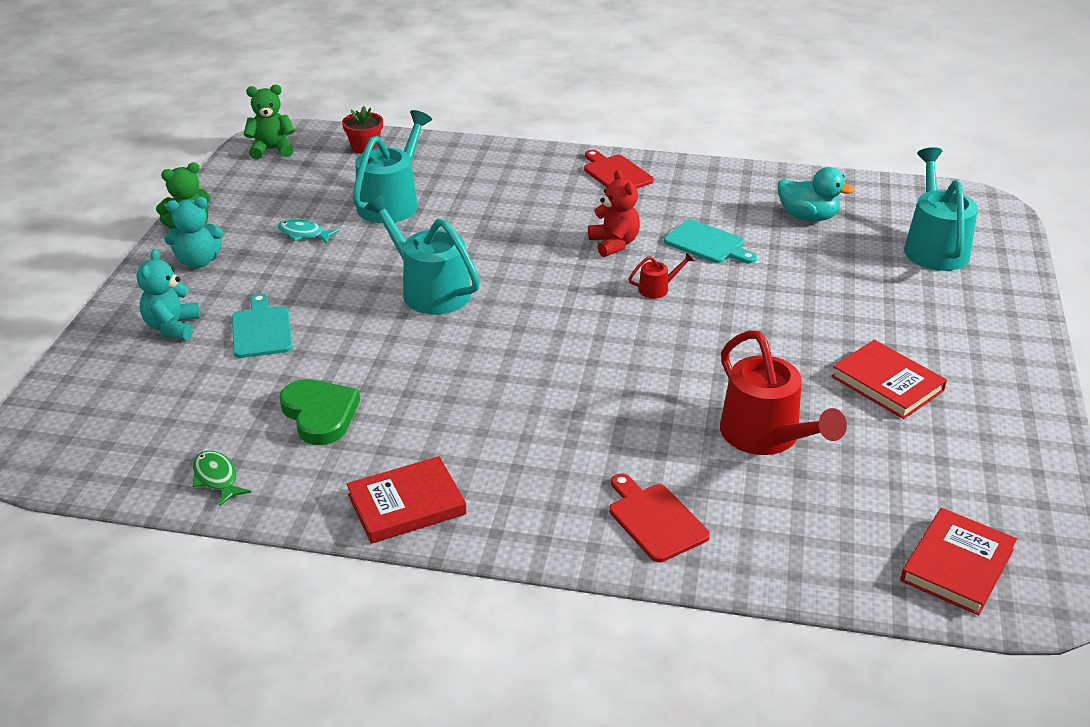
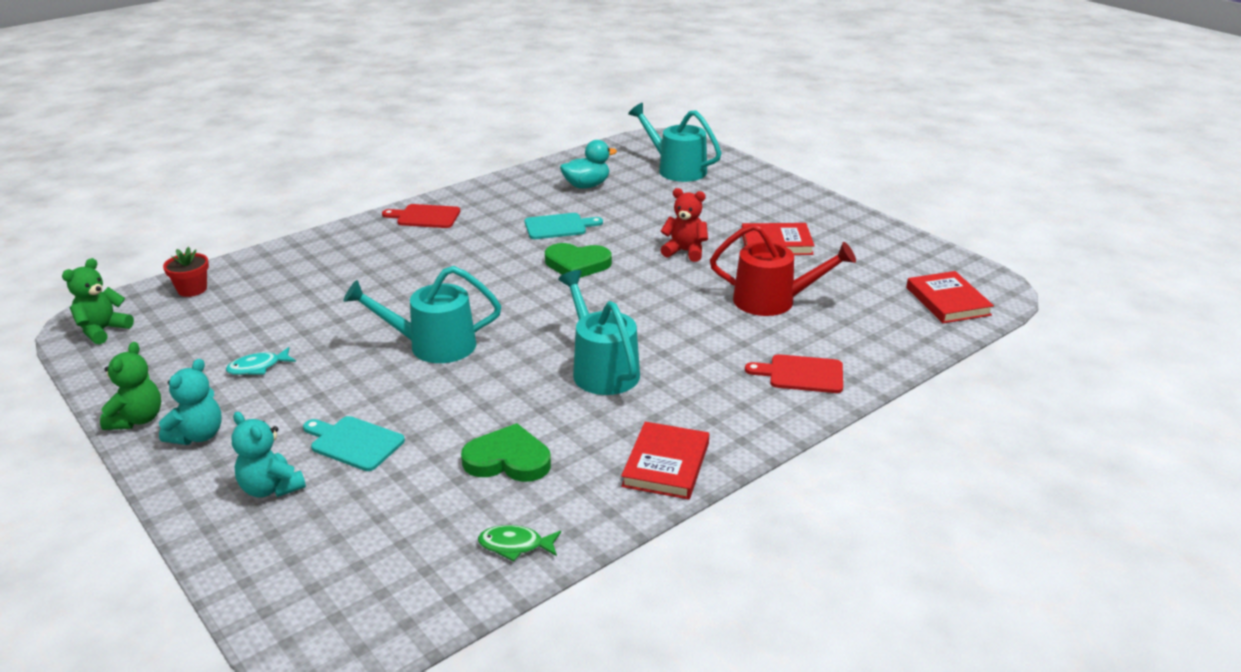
camera: 50 degrees left, 5 degrees down
(392, 202) = (291, 311): turquoise watering can -> turquoise watering can (601, 369)
(614, 244) = (503, 255): red teddy bear -> red teddy bear (685, 251)
(657, 289) = (577, 264): red watering can -> green heart

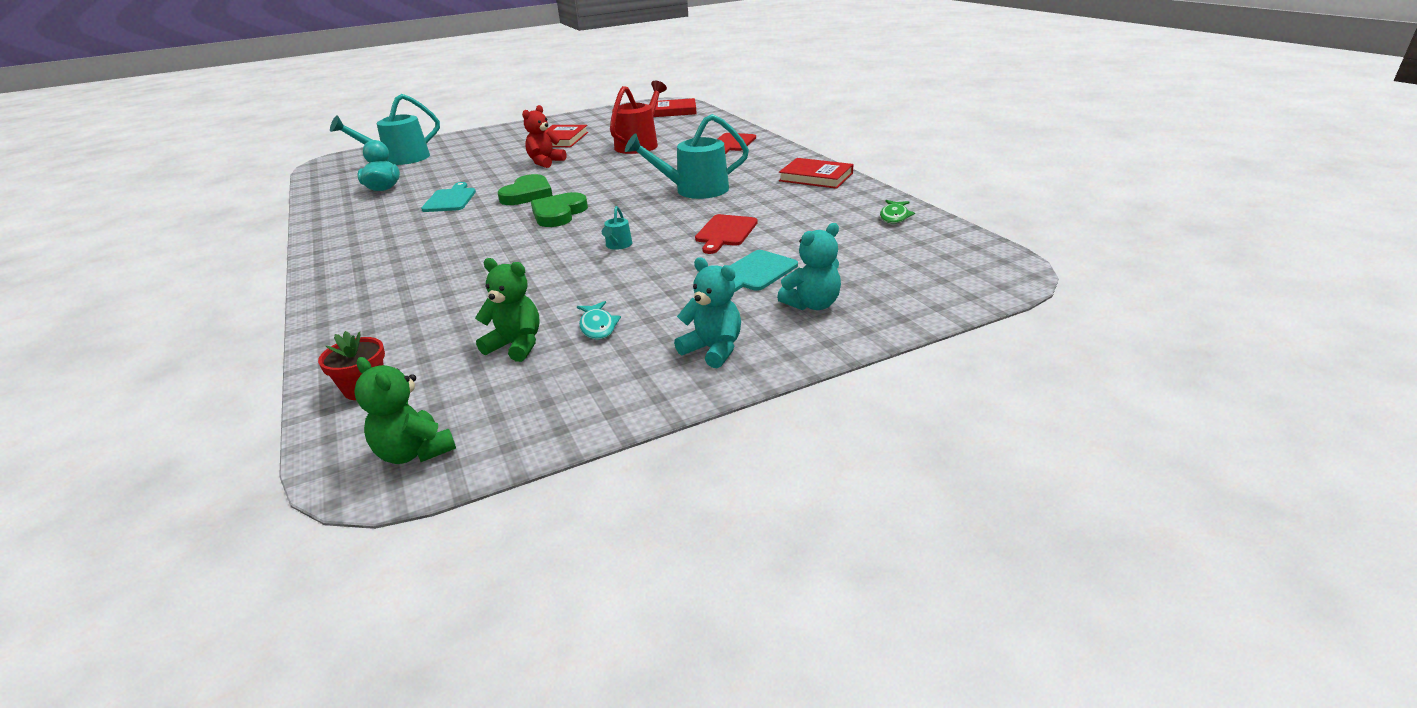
camera: 75 degrees left, 0 degrees up
(137, 419) = (664, 392): green teddy bear -> green teddy bear (516, 345)
(425, 217) = (350, 254): red cutting board -> red cutting board (725, 232)
(433, 346) = (618, 245): turquoise watering can -> turquoise watering can, size x0.44
(508, 460) = (797, 218): green heart -> green heart (558, 213)

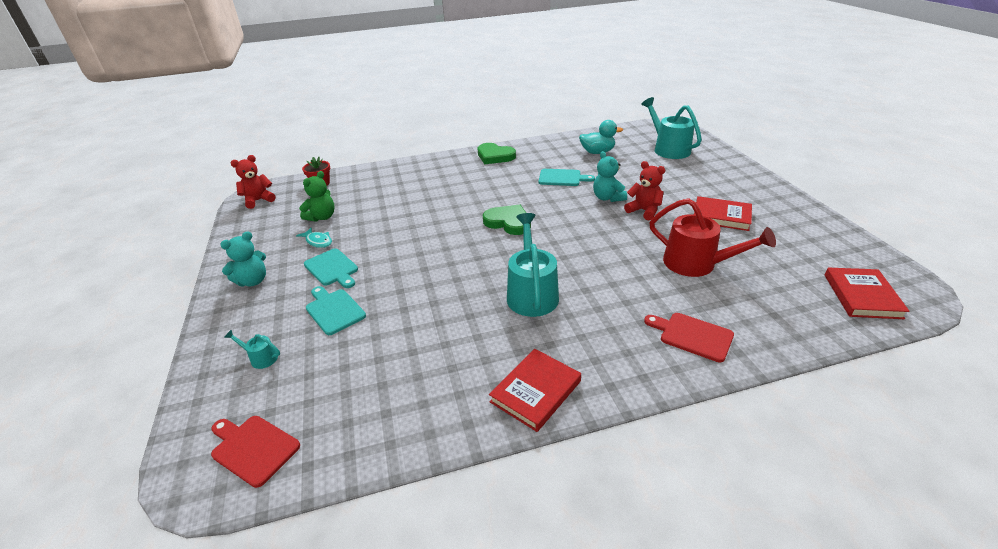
camera: 100 degrees right, 5 degrees up
(414, 452) = (258, 200): green teddy bear -> red teddy bear
(527, 194) = (559, 207): green heart -> green heart (495, 156)
(598, 326) = (318, 241): turquoise fish -> turquoise fish turned 135 degrees counterclockwise
(618, 245) = (429, 249): turquoise watering can -> turquoise watering can (261, 358)
(669, 296) = (332, 268): none -> turquoise cutting board
(725, 232) = (418, 303): red cutting board -> red cutting board (253, 448)
(812, 305) = (263, 331): turquoise teddy bear -> turquoise teddy bear (607, 198)
(894, 216) = (380, 432): green fish -> none

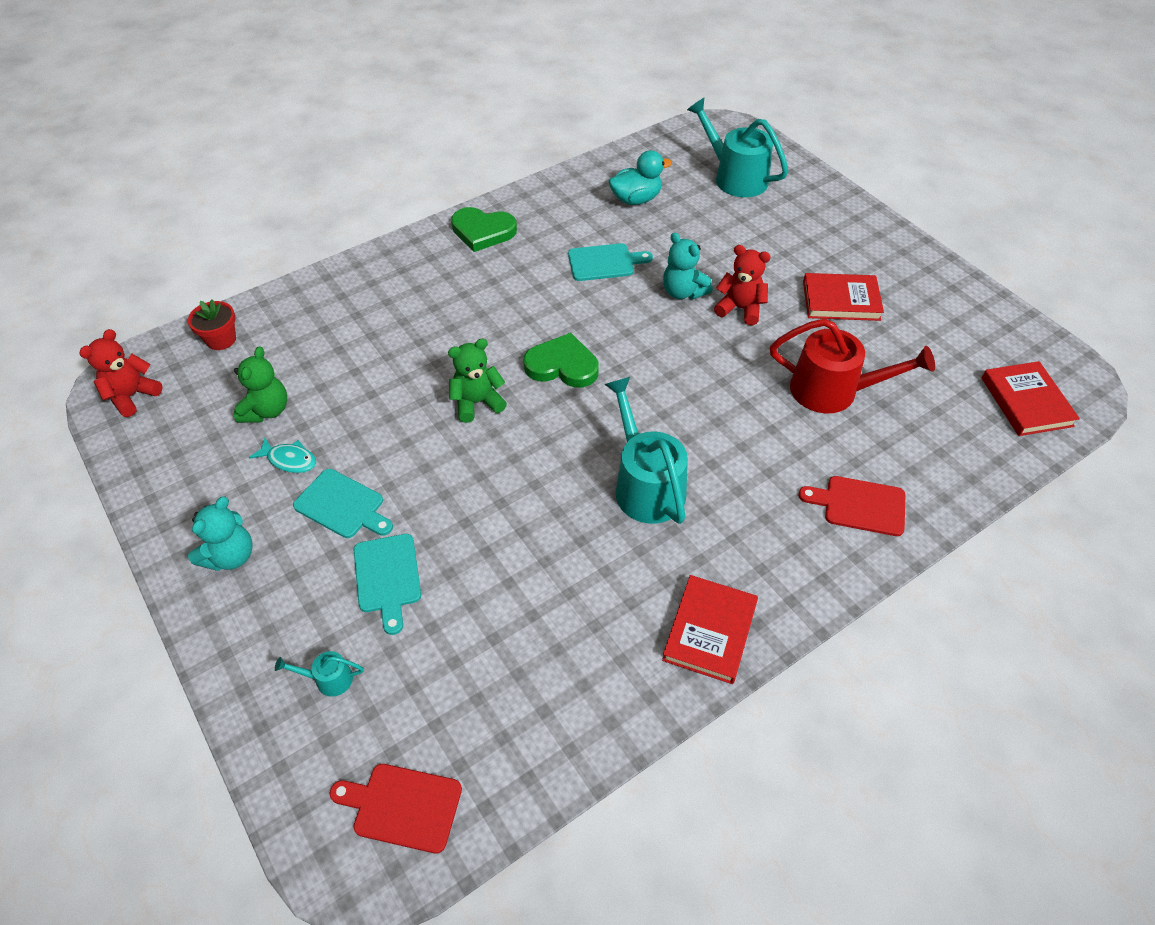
camera: 20 degrees left, 15 degrees up
(334, 310) = (388, 577): turquoise cutting board -> turquoise cutting board turned 135 degrees counterclockwise
(444, 232) = (477, 402): none -> green teddy bear

